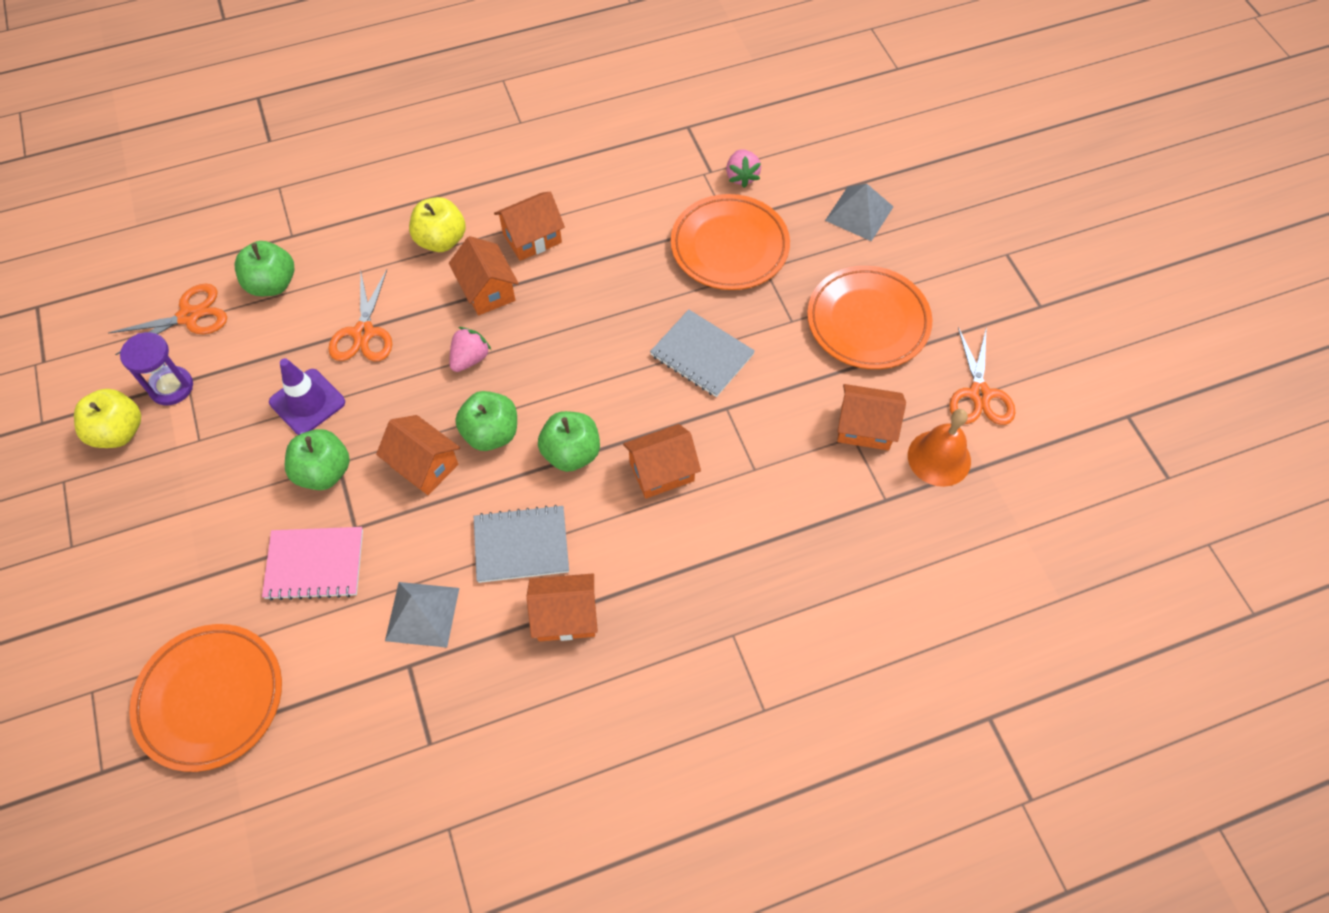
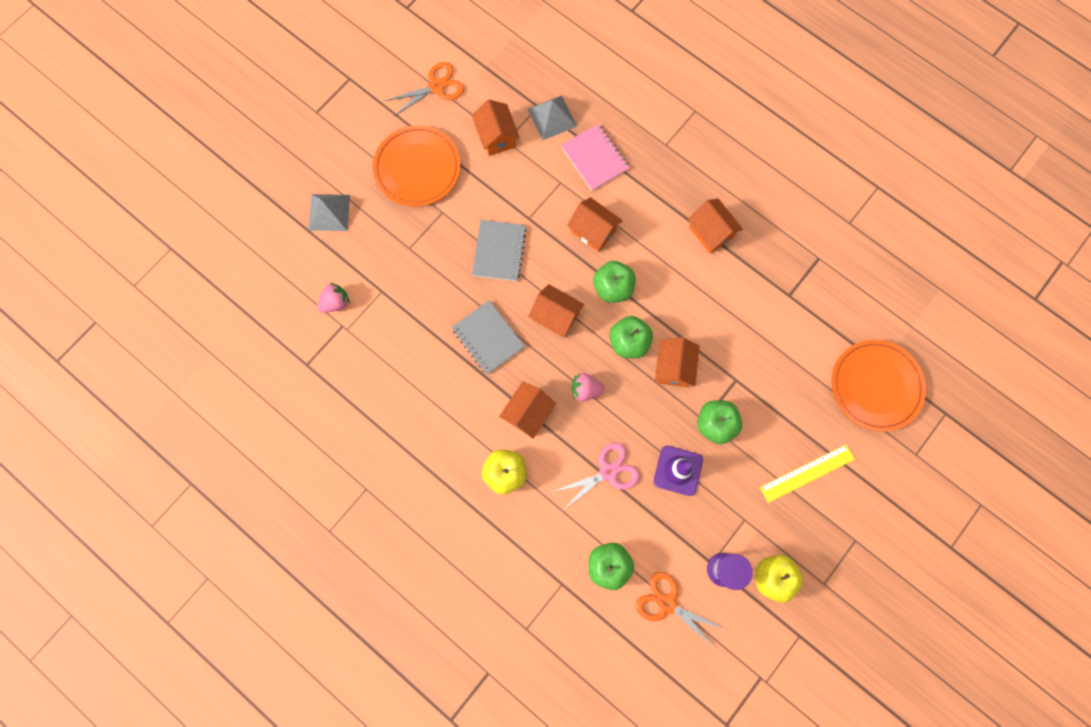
camera: 120 degrees left, 15 degrees up
(186, 540) = (807, 473): none -> yellow ruler
(315, 564) = (771, 386): pink notebook -> pink notebook (594, 158)
(363, 333) = (608, 472): orange scissors -> pink scissors
(422, 614) = (758, 307): grey pyramid -> grey pyramid (552, 117)
(521, 545) = (686, 280): grey notebook -> grey notebook (488, 338)
(532, 238) = (468, 411): orange house -> orange house (556, 316)
(729, 246) = (403, 279): orange plate -> none
(939, 458) = (494, 90): orange bell -> none

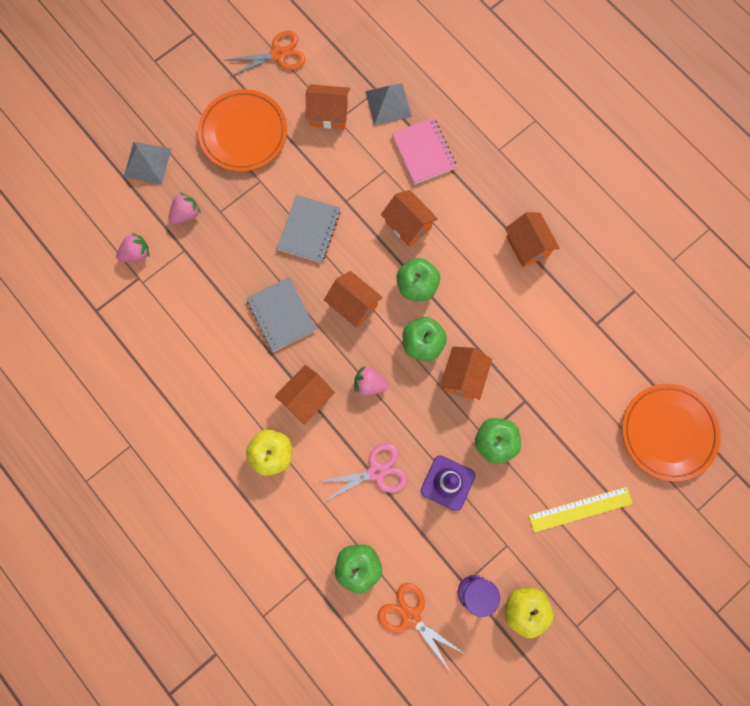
camera: 10 degrees right, 0 degrees up
(377, 256) = (186, 214): none -> pink strawberry
(496, 137) = (329, 114): orange house -> orange house turned 75 degrees counterclockwise

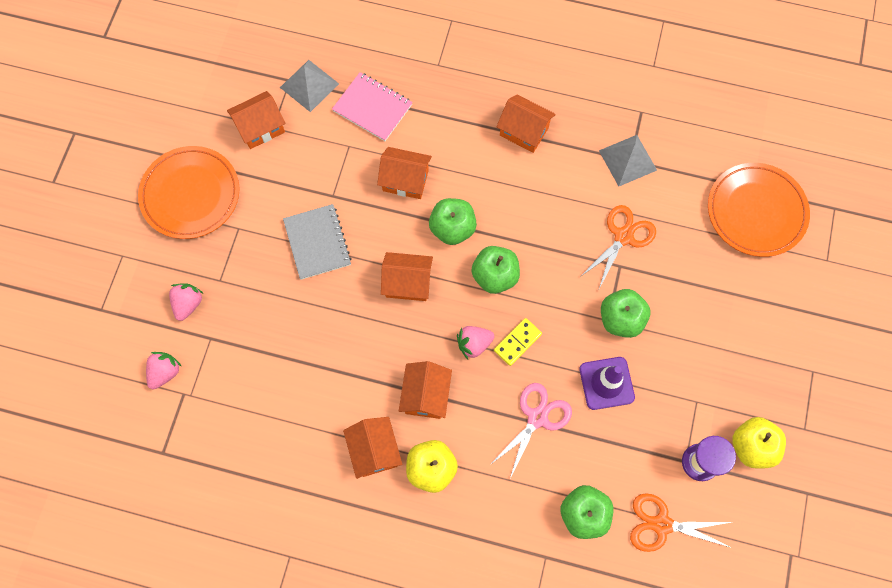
camera: 35 degrees left, 5 degrees down
(147, 163) = (114, 281): grey pyramid -> grey pyramid (627, 160)
(278, 54) = (173, 103): orange scissors -> orange scissors (623, 237)
(281, 315) = (347, 336): grey notebook -> none
(403, 405) = (517, 342): none -> yellow domino
(463, 377) = (552, 281): orange house -> orange house (374, 450)
(580, 509) = (734, 326): yellow ruler -> none

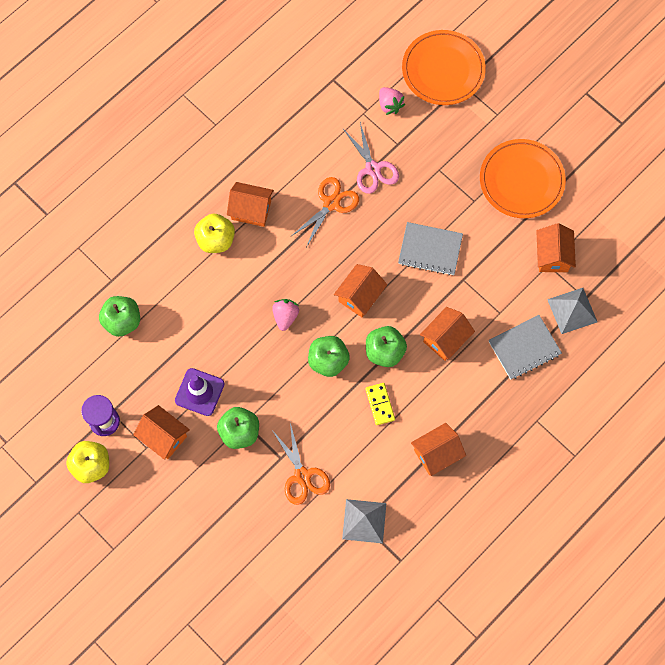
camera: 120 degrees right, 0 degrees up
(188, 304) = (433, 141): pink strawberry -> none
(372, 108) = (524, 348): pink notebook -> grey notebook
(426, 395) = (268, 263): orange house -> orange house (163, 437)
(517, 342) = (268, 347): yellow domino -> yellow domino (380, 404)
(537, 418) = (205, 329): pink scissors -> pink scissors (372, 169)
(662, 524) = (82, 368): orange scissors -> orange scissors (331, 204)
(756, 212) = (260, 595): orange plate -> orange plate (443, 70)

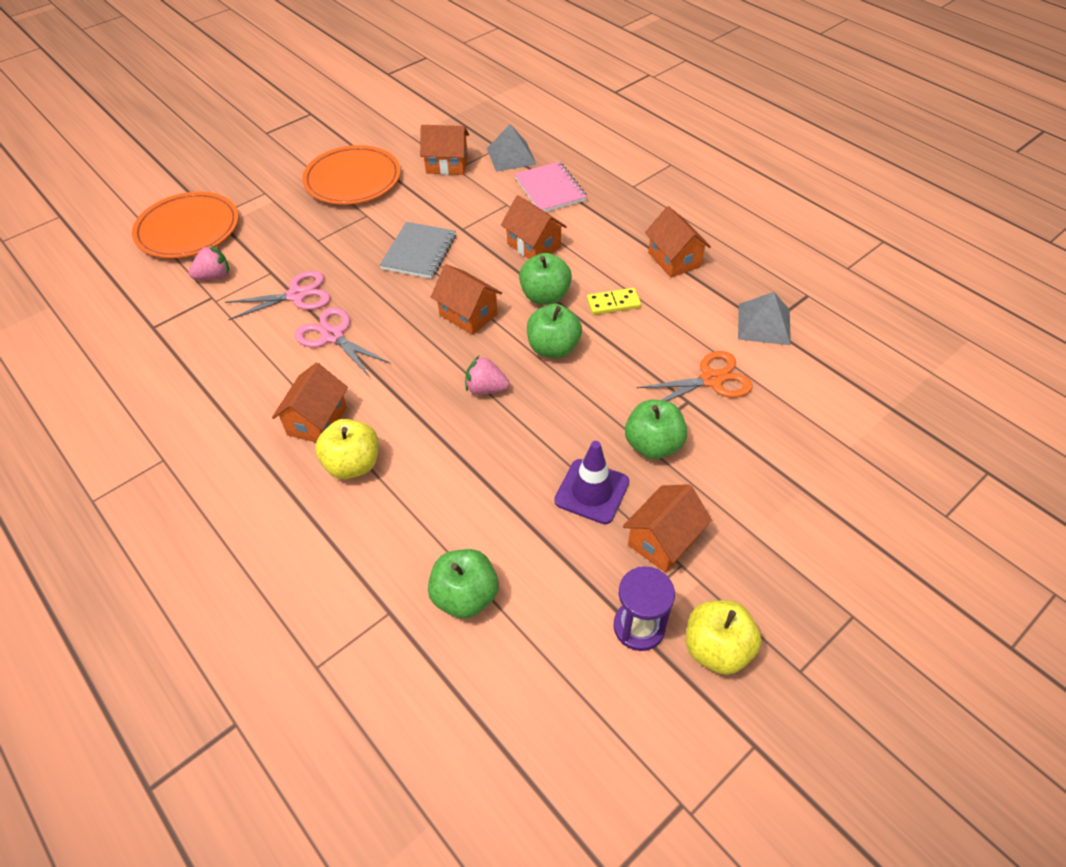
camera: 85 degrees left, 20 degrees down
(331, 204) = (333, 336): orange scissors -> pink scissors
(524, 348) = (550, 189): grey notebook -> pink notebook

